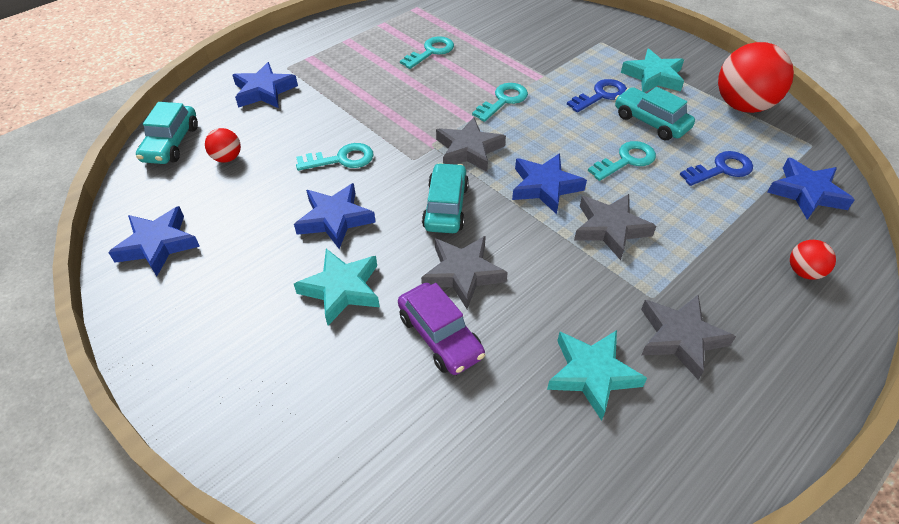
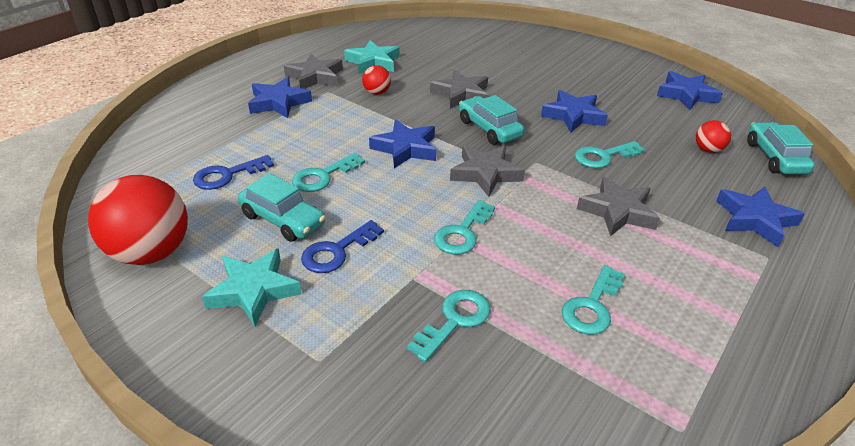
camera: 170 degrees right, 10 degrees down
(342, 289) = (539, 83): turquoise star -> none
(440, 336) = (466, 69): purple car -> none
(446, 207) = (489, 129): turquoise car -> turquoise car turned 150 degrees clockwise
(520, 52) = (454, 321): none -> turquoise key
(610, 228) = (350, 124): grey star -> grey star (617, 211)
(803, 272) = (207, 110): red ball -> red ball (377, 92)
(806, 193) = (156, 161): blue star -> blue star (279, 103)

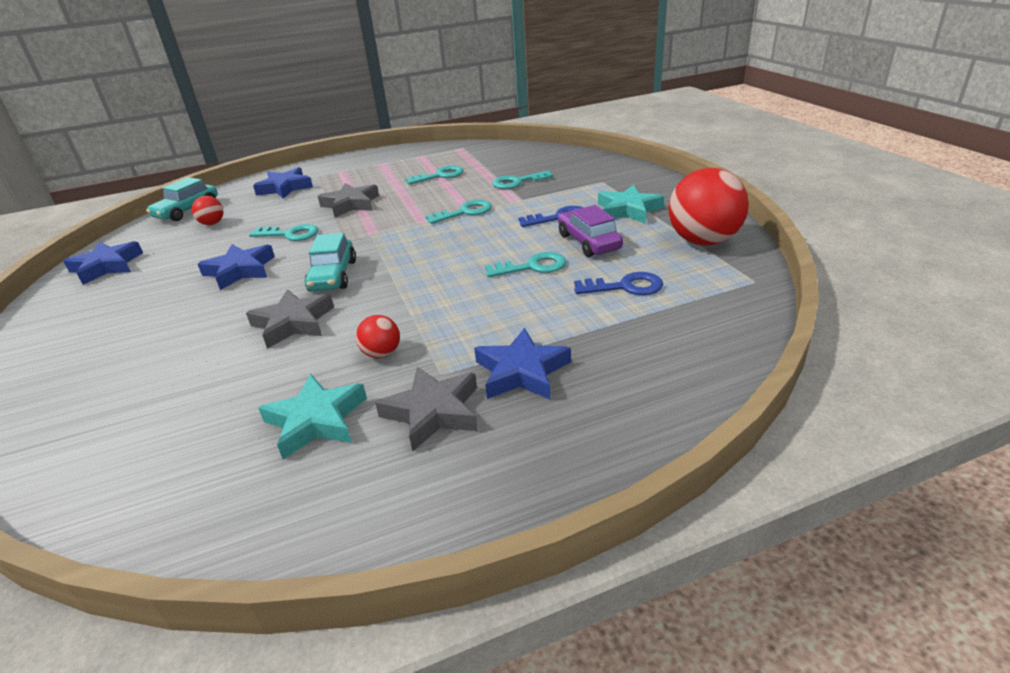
camera: 145 degrees left, 5 degrees down
(283, 220) = (588, 242): turquoise car -> purple car
(405, 148) = (434, 275): blue star -> none
(485, 174) = (396, 241): grey star -> none

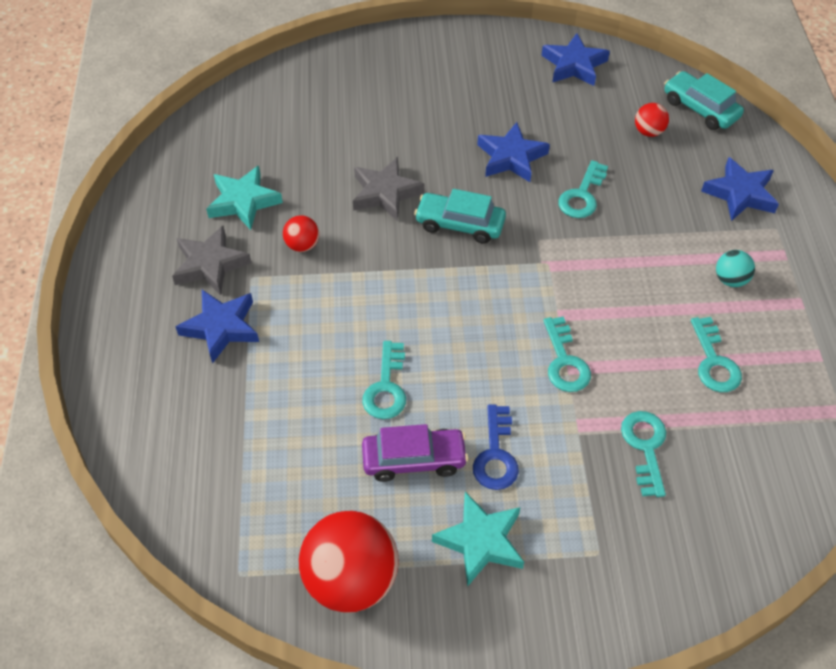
camera: 105 degrees right, 20 degrees up
(351, 204) = (648, 254): grey star -> none
(368, 180) = (730, 280): none -> turquoise ball
(625, 287) = (299, 452): blue key -> none

